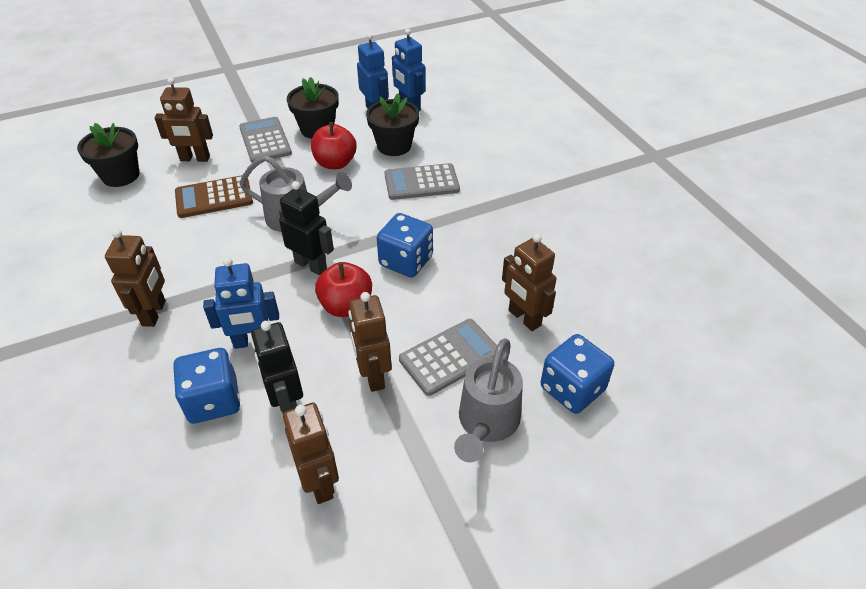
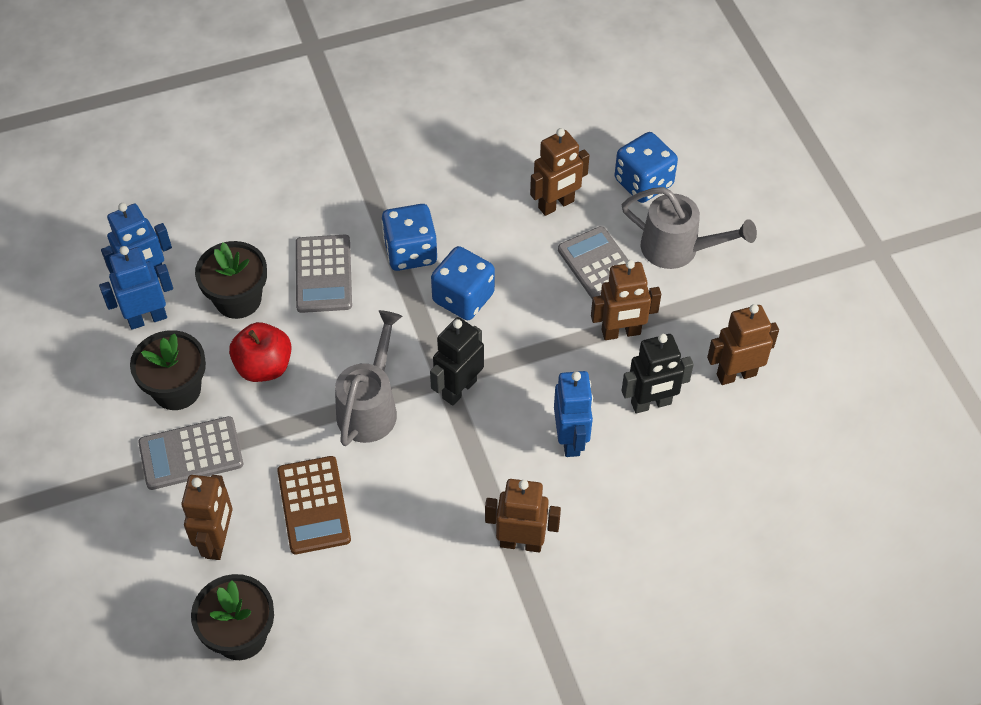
camera: 85 degrees left, 10 degrees up
(213, 401) = (645, 468): blue dice -> blue dice (410, 252)
(346, 306) = (527, 354): red apple -> none

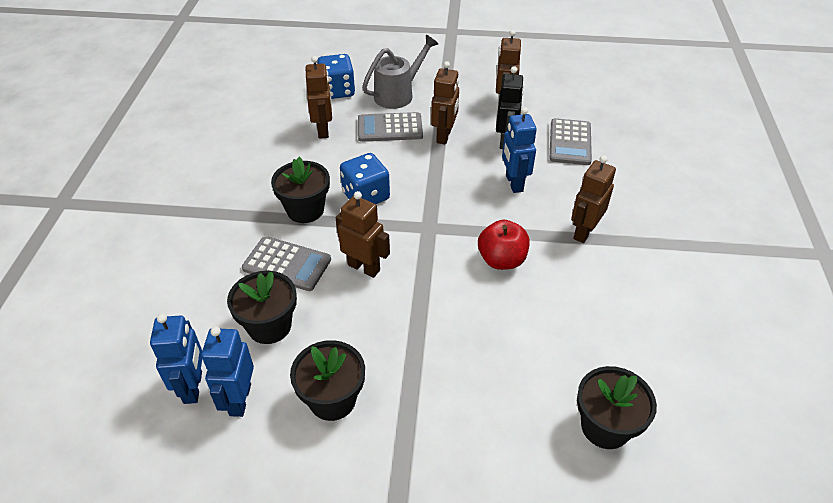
camera: 65 degrees left, 10 degrees down
(191, 454) = (406, 409): grey calculator -> grey calculator (570, 142)
(217, 541) = (505, 415): brown robot -> brown robot (364, 267)
(264, 366) = (349, 329): red apple -> red apple (501, 260)
(314, 505) = (501, 337): brown calculator -> none
(370, 407) = (428, 275): grey watering can -> none
(410, 252) = (305, 210): blue dice -> black flower pot
(459, 389) = (442, 222): black robot -> none
(571, 439) = (513, 183): blue robot -> blue robot turned 120 degrees counterclockwise

